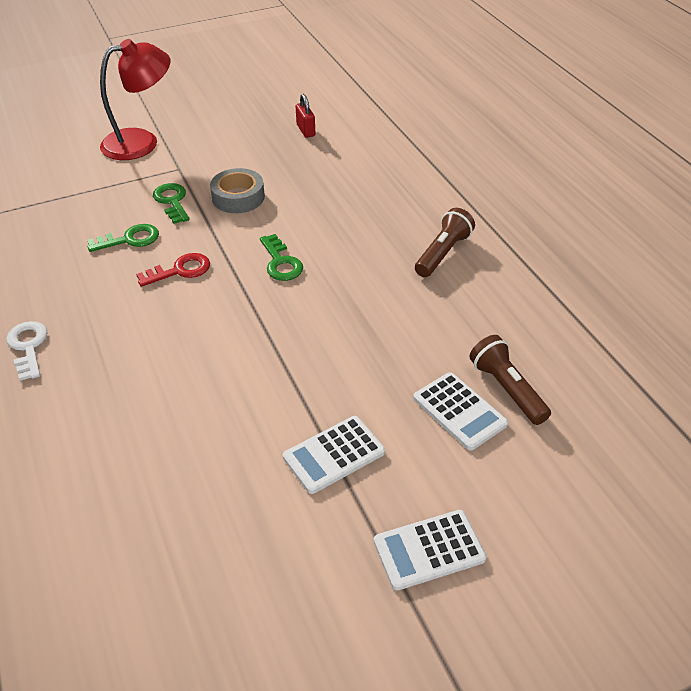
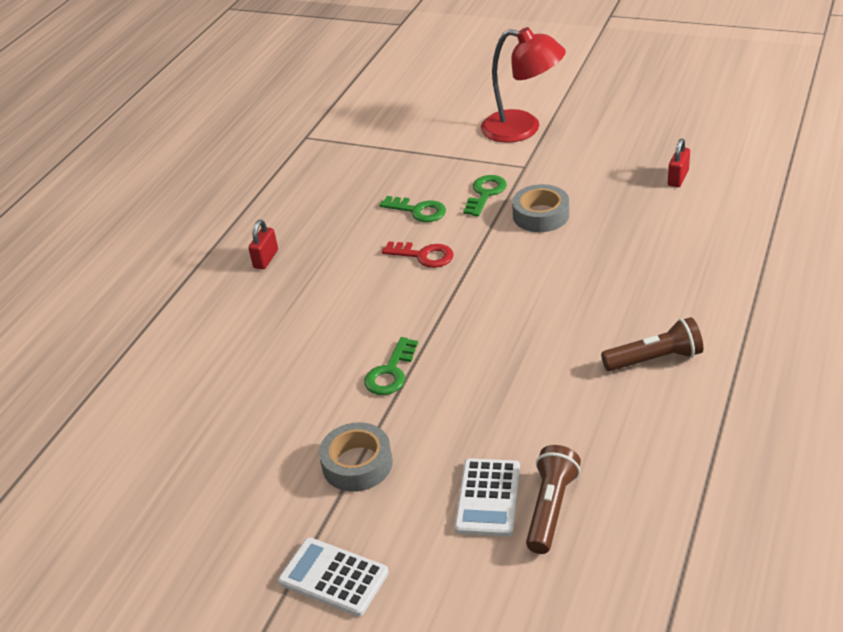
camera: 50 degrees right, 5 degrees down
(28, 347) = (266, 259): white key -> red padlock
(281, 262) = (505, 290): green key -> green key (391, 372)
(334, 455) = (357, 464): white calculator -> grey tape

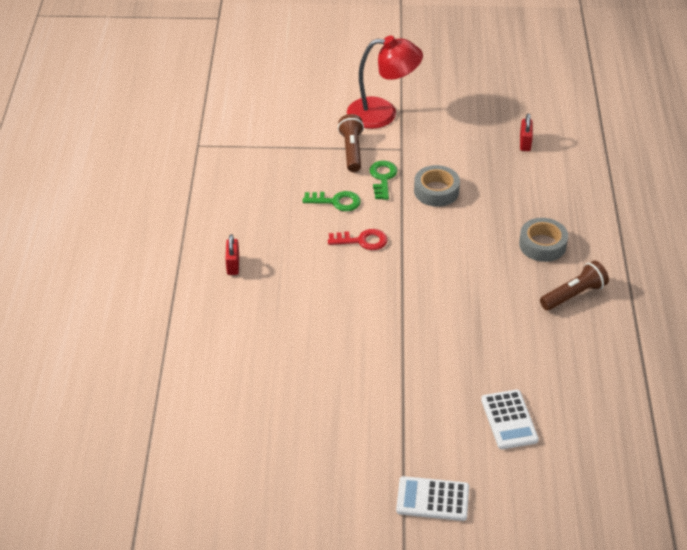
camera: 25 degrees left, 5 degrees up
(357, 464) = (404, 416): grey tape -> grey tape (542, 245)
(391, 372) = (389, 342): green key -> none
(551, 508) = (554, 417): brown flashlight -> brown flashlight (352, 151)

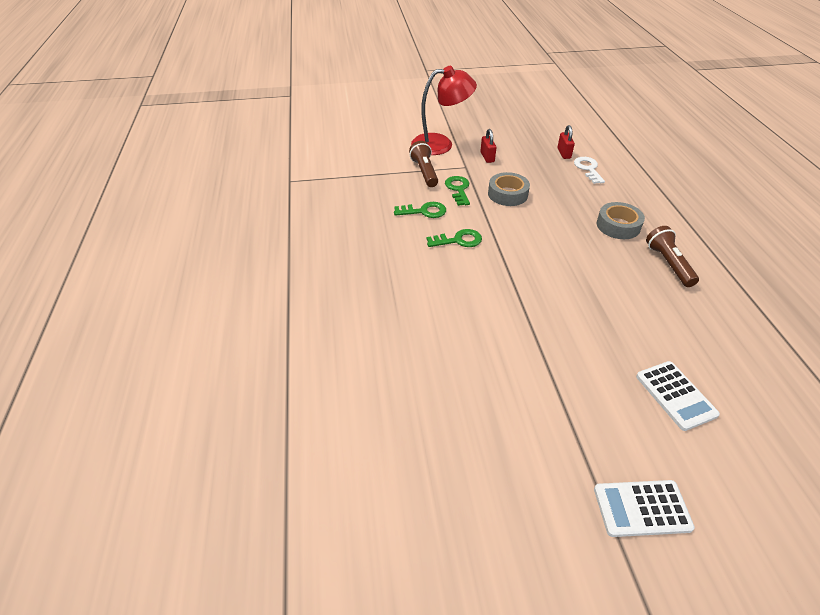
camera: 10 degrees left, 0 degrees up
(233, 265) = (342, 275): red padlock -> red padlock (487, 157)
(362, 241) = (458, 240): red key -> green key
(544, 168) = (588, 169): none -> white key
(574, 295) = (668, 264): brown flashlight -> brown flashlight turned 60 degrees counterclockwise

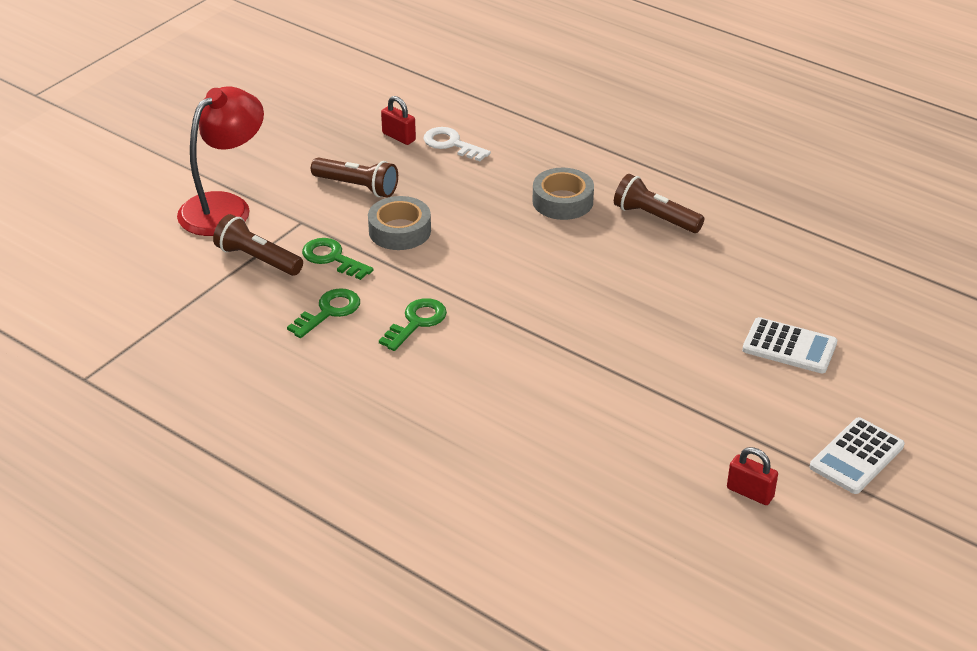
camera: 45 degrees left, 5 degrees down
(487, 157) = (311, 193): red padlock -> red padlock (750, 492)
(513, 165) = (357, 187): none -> brown flashlight

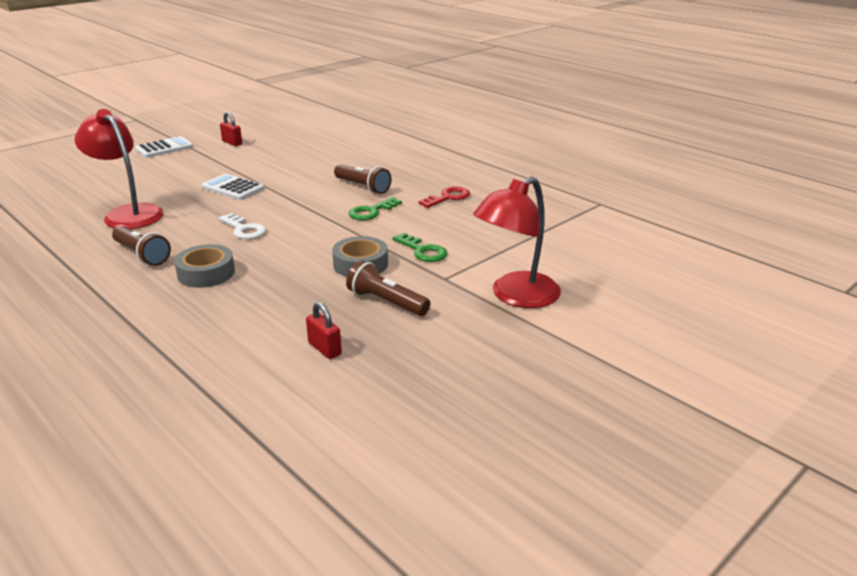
camera: 170 degrees left, 10 degrees down
(258, 259) = (484, 255): brown flashlight -> brown flashlight (363, 187)
(312, 367) = (448, 197): none -> red key
(329, 311) = (432, 221): green key -> none
(451, 144) = (272, 335): white key -> white key (244, 229)
(741, 281) = (128, 213): none -> red lamp
(789, 347) = (141, 184): white calculator -> white calculator (233, 188)

